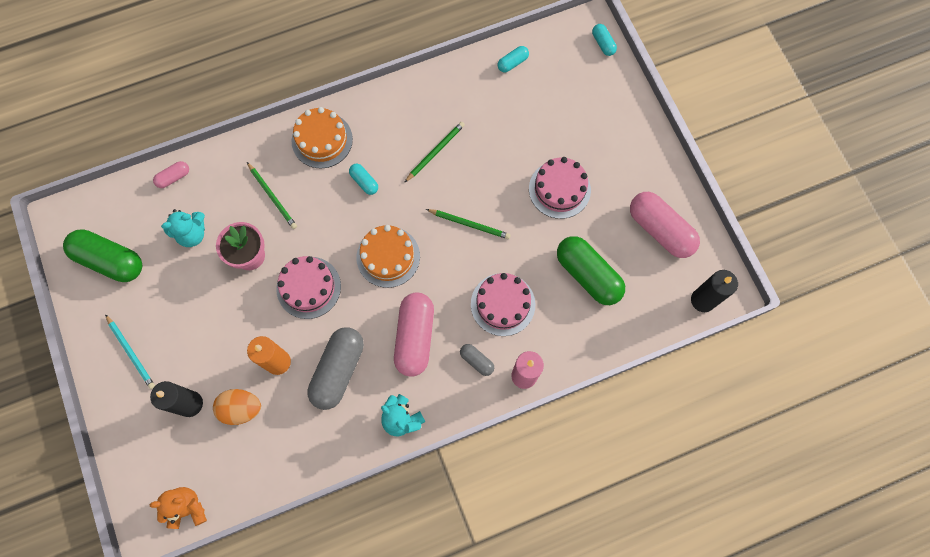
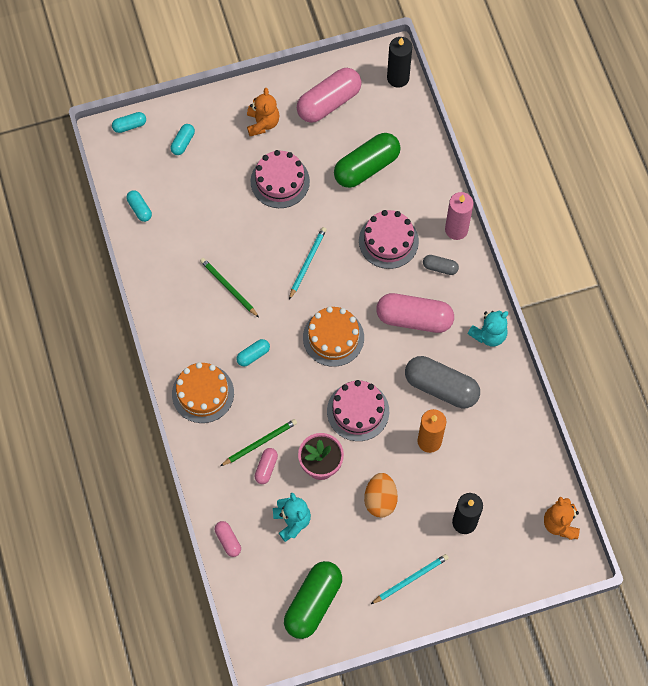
camera: 85 degrees left, 5 degrees down
(241, 408) = (471, 475): orange egg -> orange egg (380, 500)
(247, 205) = (266, 468): none -> pink capsule
(469, 224) = (307, 263): green pencil -> turquoise pencil
(476, 361) = (440, 267): grey capsule -> grey capsule turned 60 degrees clockwise
(591, 93) = (183, 142): none -> turquoise capsule
(625, 166) = (262, 123): none -> orange teddy bear

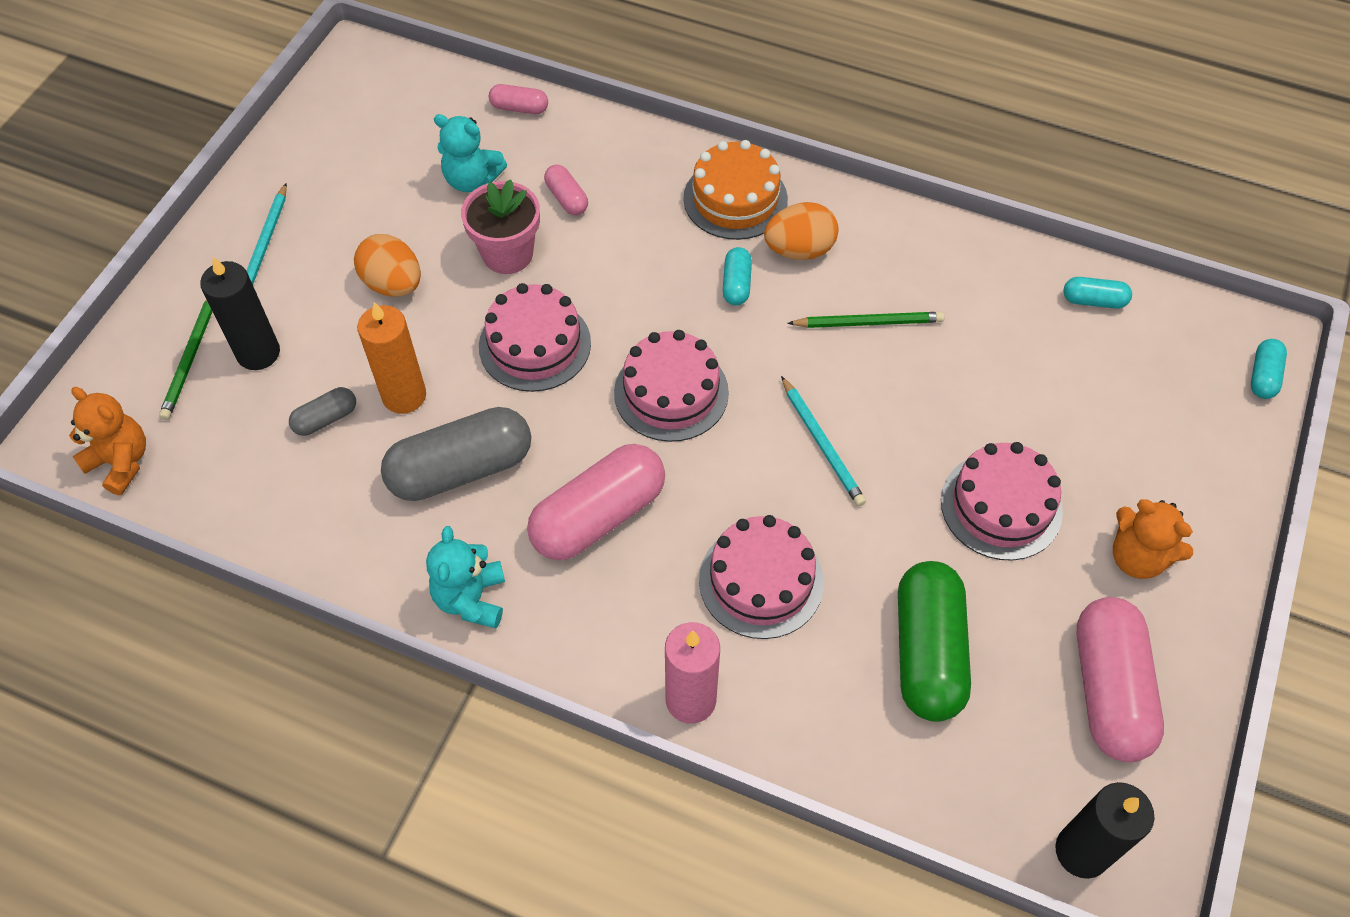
camera: 130 degrees right, 10 degrees down
(183, 142) = (1178, 424): turquoise capsule -> none
(210, 344) = (799, 250): none -> orange egg
(260, 443) = (606, 213): green pencil -> green pencil (191, 357)
(313, 603) = (356, 136): green capsule -> none
(333, 337) = (671, 392): orange cake -> pink cake
(440, 267) = (647, 619): grey capsule -> grey capsule (326, 419)

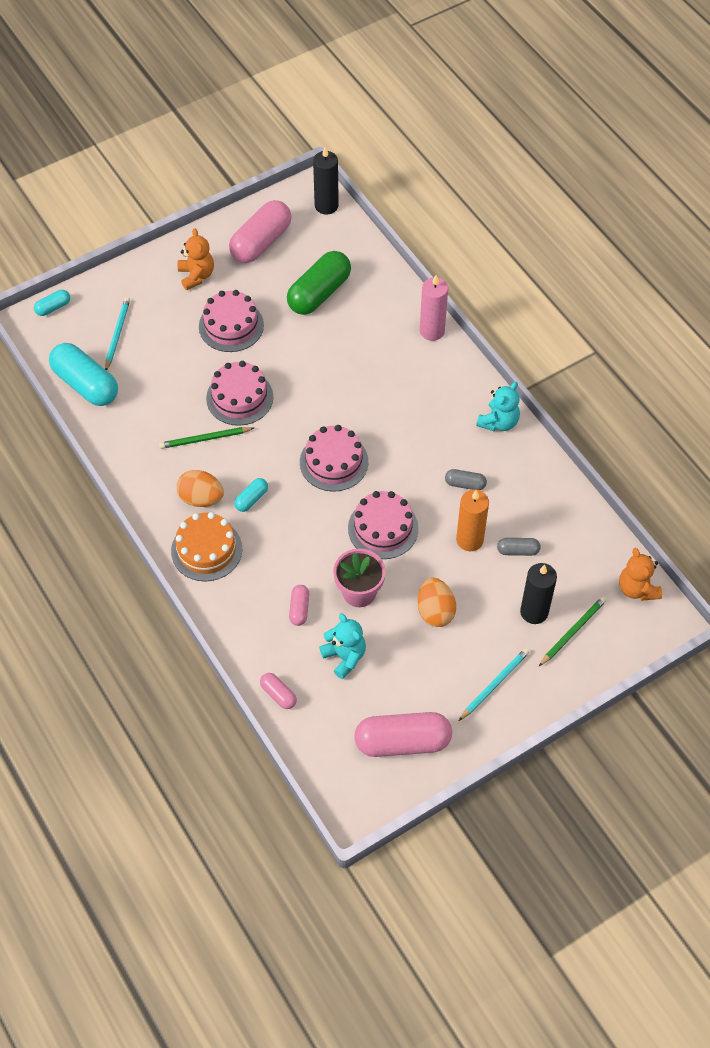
camera: 145 degrees left, 0 degrees up
(461, 469) = (465, 484): grey capsule -> grey capsule, size x0.48
(598, 516) = (415, 424): pink capsule -> pink capsule (402, 742)
(761, 581) = (364, 357): pink cake -> pink cake (239, 397)
(822, 444) = (284, 396): turquoise pencil -> turquoise pencil (117, 334)
(868, 322) = (205, 439): green pencil -> green pencil turned 45 degrees counterclockwise
(1093, 301) = (85, 384): turquoise capsule -> turquoise capsule, size x2.10

